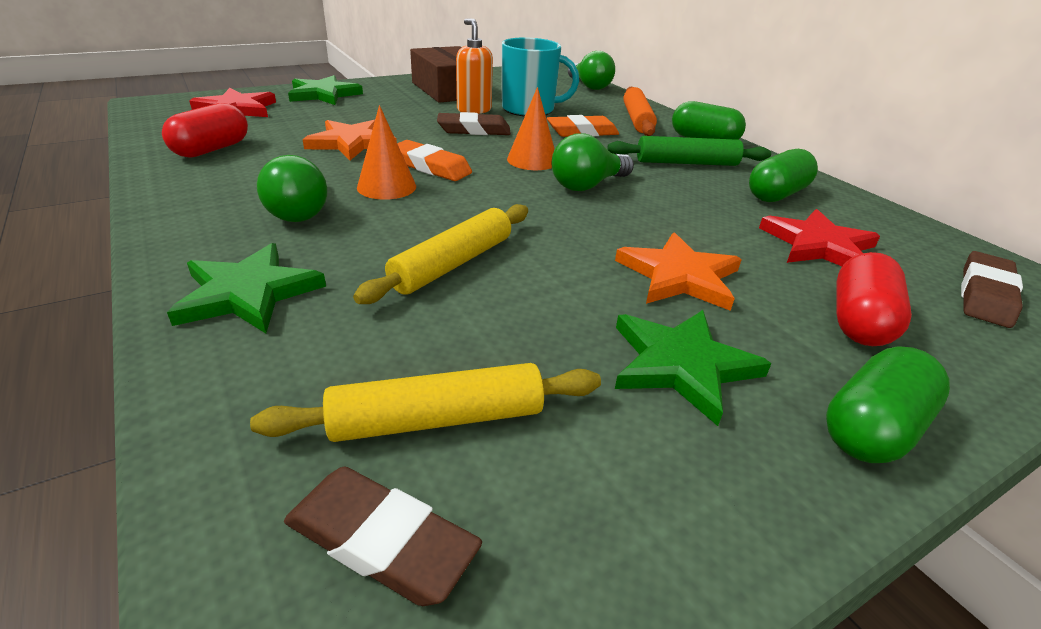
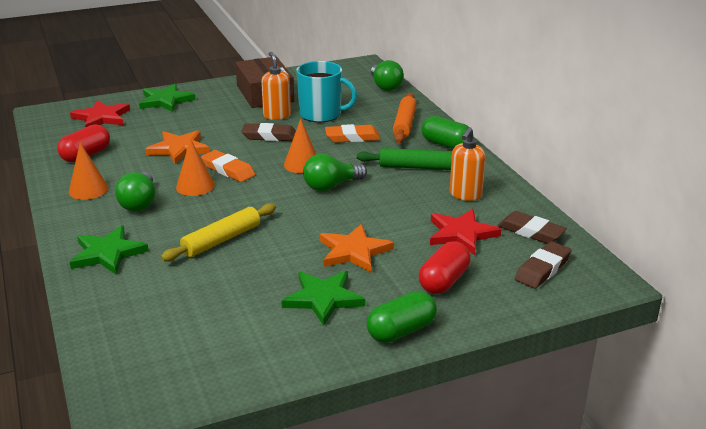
camera: 10 degrees right, 5 degrees down
(214, 193) = (88, 189): none -> orange cone
(381, 541) = (157, 355): brown eraser -> brown eraser (531, 232)
(437, 419) = (191, 316): yellow rolling pin -> none
(776, 194) = (465, 195): green capsule -> orange soap dispenser

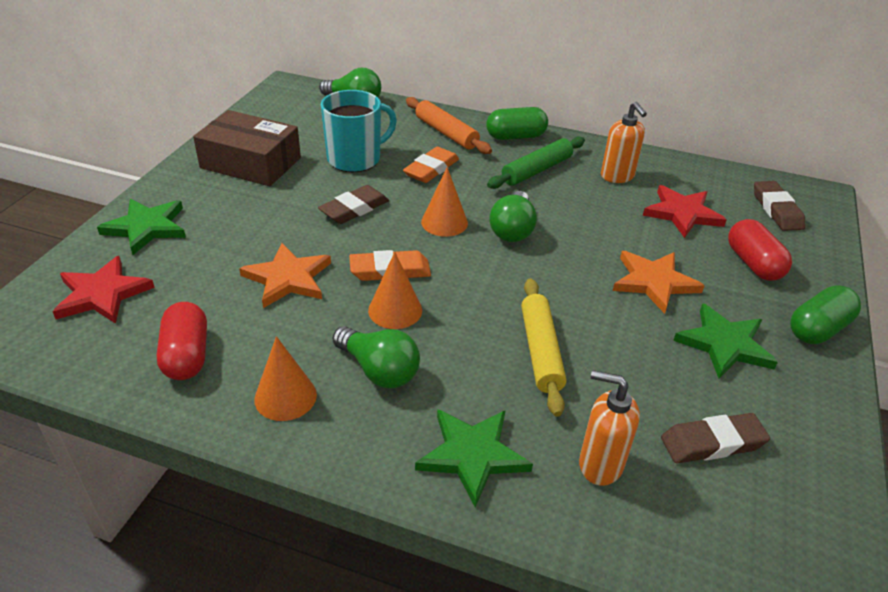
camera: 50 degrees left, 10 degrees up
(277, 115) = (314, 182): orange soap dispenser -> orange soap dispenser (600, 464)
(401, 331) = (818, 329): green capsule -> green capsule turned 45 degrees clockwise
(531, 232) = (713, 183): brown eraser -> brown eraser (712, 443)

